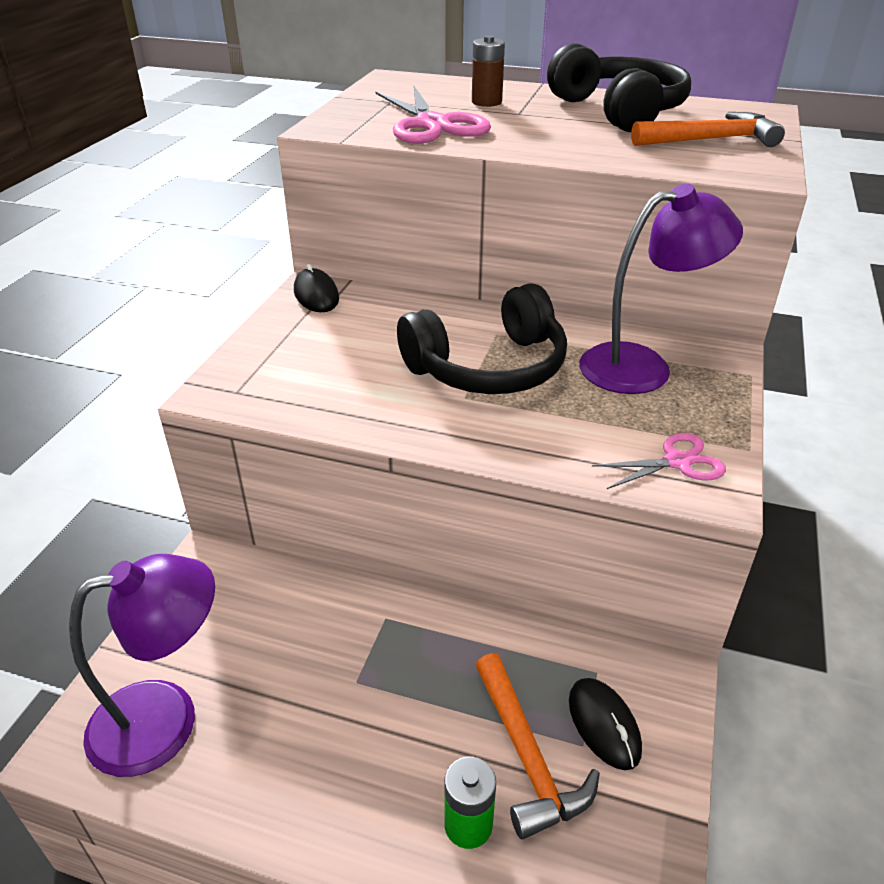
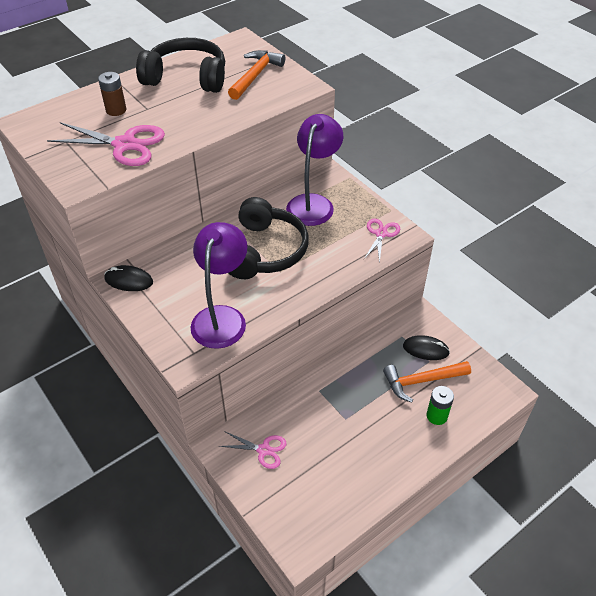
camera: 55 degrees left, 10 degrees up
(166, 719) = (311, 501): purple lamp -> purple lamp (222, 317)
(228, 610) = (263, 450): none -> pink scissors
(527, 756) = (422, 381): orange hammer -> orange hammer turned 150 degrees clockwise

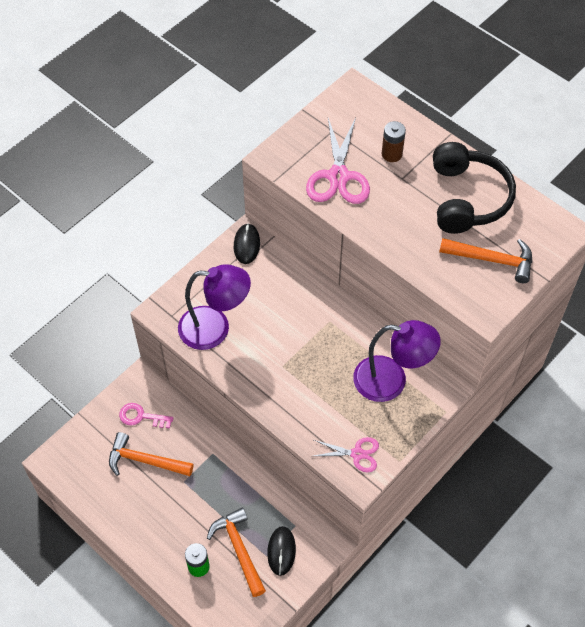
camera: 80 degrees right, 10 degrees up
(263, 450) = (141, 417): pink scissors -> pink key
(265, 251) = (307, 348): black headphones -> none
(316, 451) = (145, 461): none -> orange hammer

